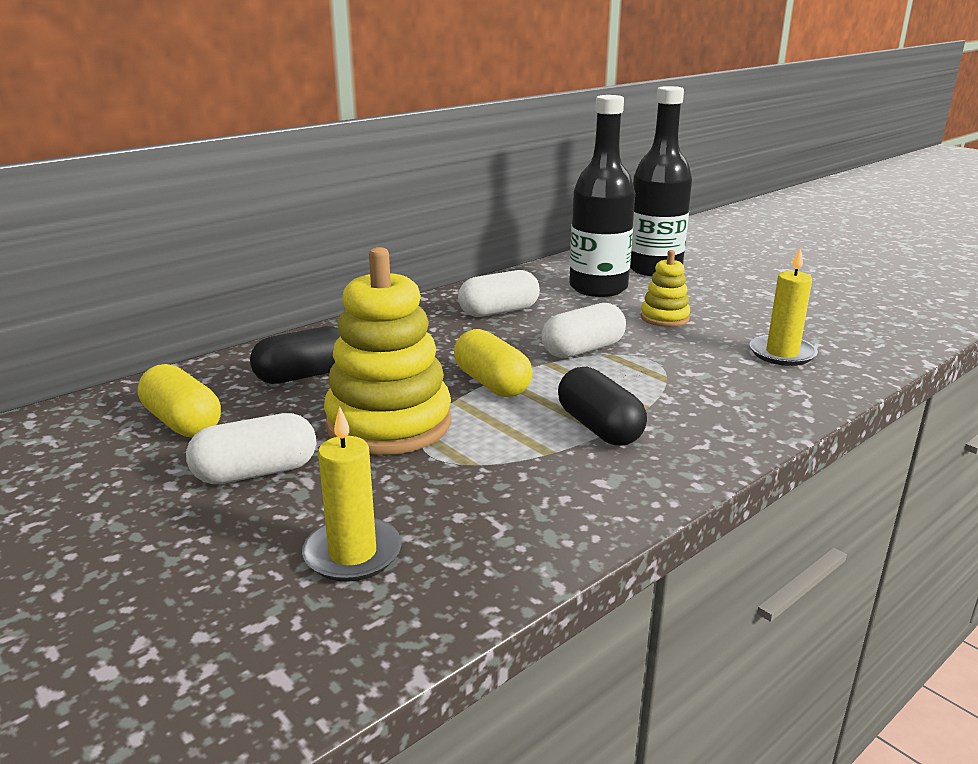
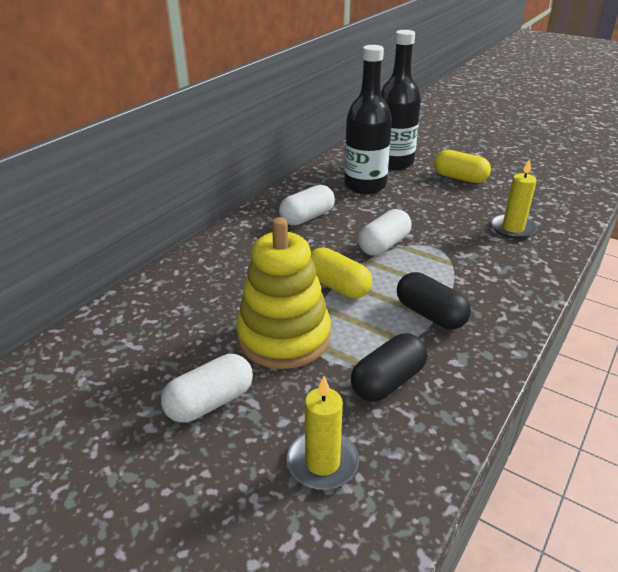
camera: 15 degrees left, 10 degrees up
(182, 422) = (125, 365): yellow capsule -> yellow capsule (459, 178)
(304, 375) = (195, 302): black capsule -> black capsule (388, 381)
(664, 318) = (423, 207): yellow stacking toy -> none

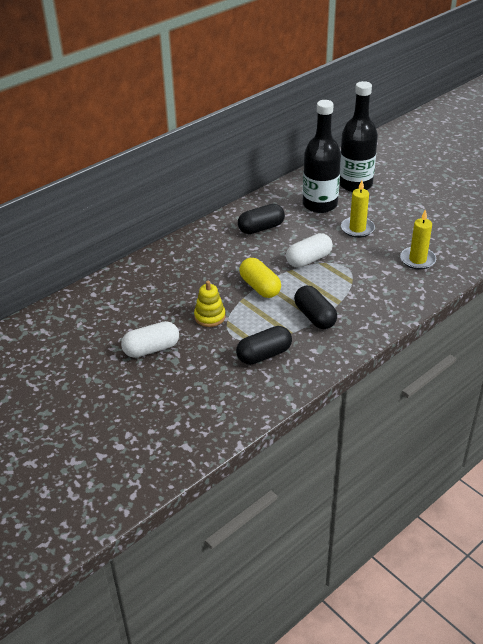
camera: 15 degrees right, 5 degrees up
(284, 337) = (210, 317): yellow stacking toy -> yellow stacking toy, size x0.50
(307, 217) = (261, 228): white capsule -> black capsule
(322, 462) = (205, 392): yellow candle -> yellow candle (357, 229)
(459, 178) = (403, 207): yellow capsule -> none

